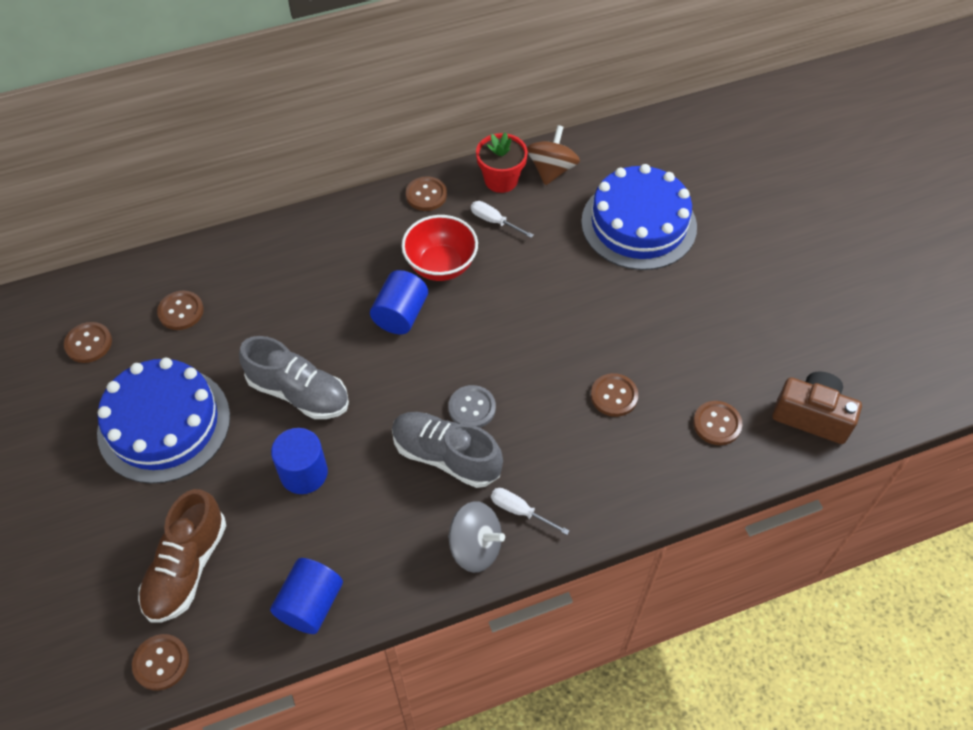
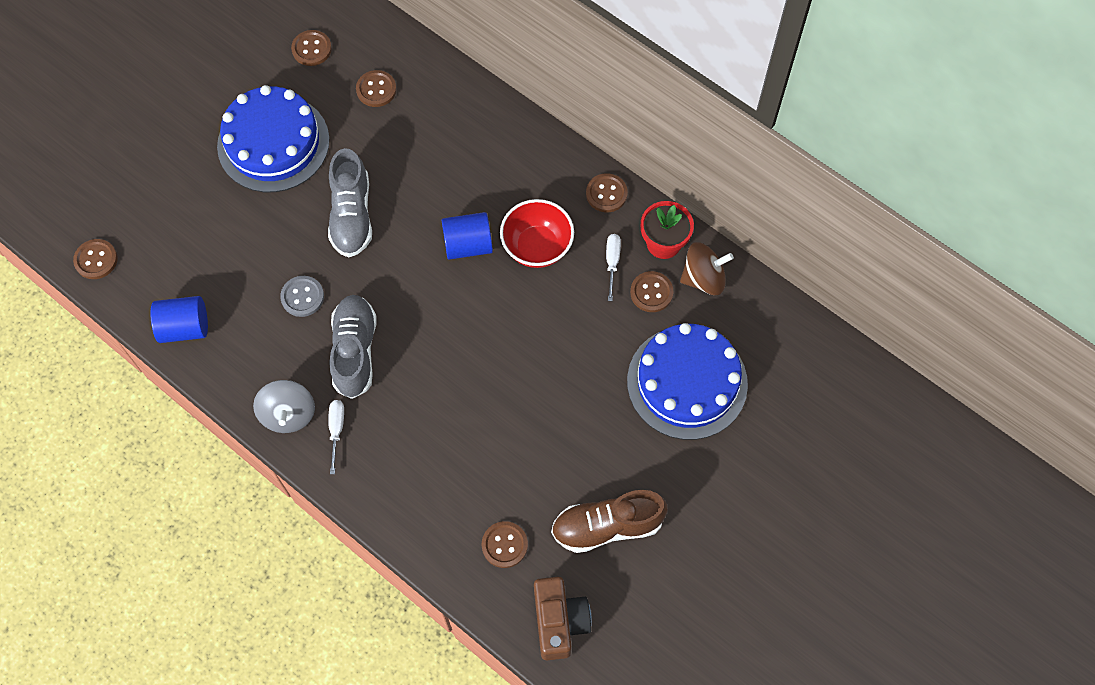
camera: 60 degrees right, 10 degrees up
(187, 567) = (171, 231): brown shoe -> brown shoe (607, 526)
(304, 473) = (285, 260): blue cylinder -> none
(472, 408) = (410, 346): grey button -> grey button (302, 297)
(614, 396) = (485, 449): brown button -> brown button (651, 292)

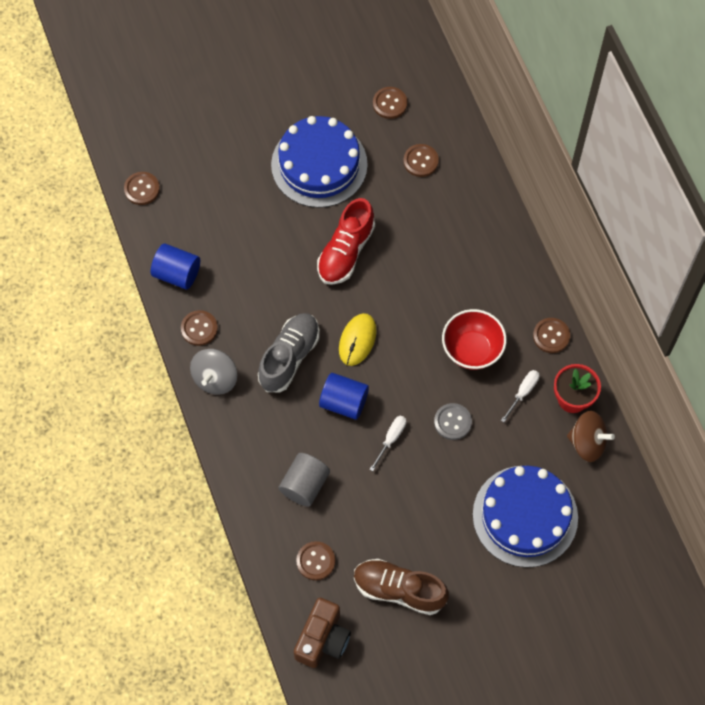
camera: 30 degrees right, 0 degrees up
(302, 297) = (274, 295): grey button -> grey button (452, 422)
(336, 430) = (243, 409): white screwdriver -> white screwdriver (391, 439)
(351, 215) = (346, 251): grey shoe -> red shoe
(415, 297) = (357, 340): none -> yellow mouse
(447, 473) = (304, 485): none -> grey cylinder
(468, 245) = (420, 320): blue cylinder -> blue cylinder (344, 402)
(651, 292) = (539, 432): brown button -> brown button (199, 328)

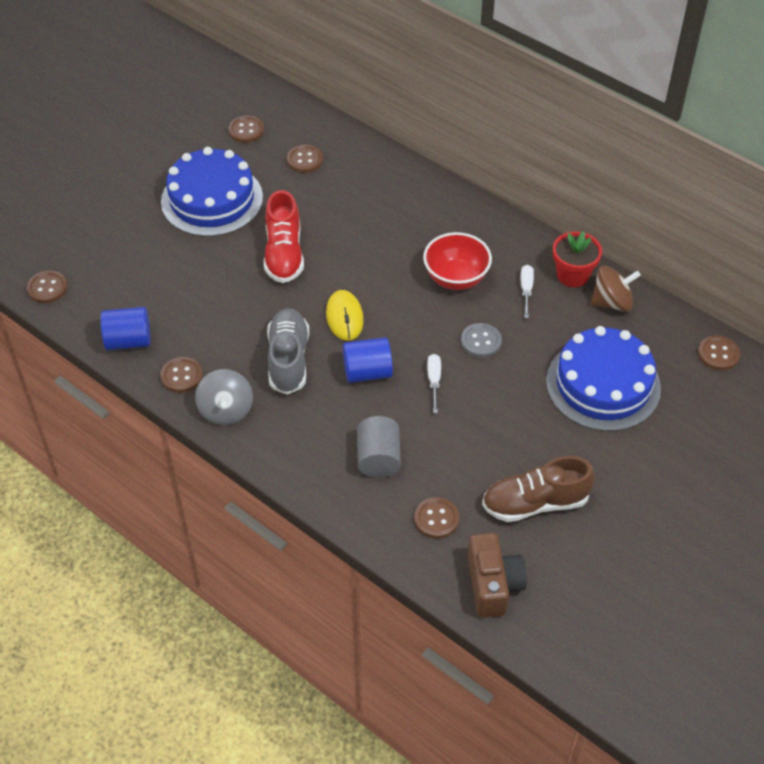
camera: 30 degrees left, 15 degrees down
(551, 336) = (517, 237): brown button -> brown button (718, 354)

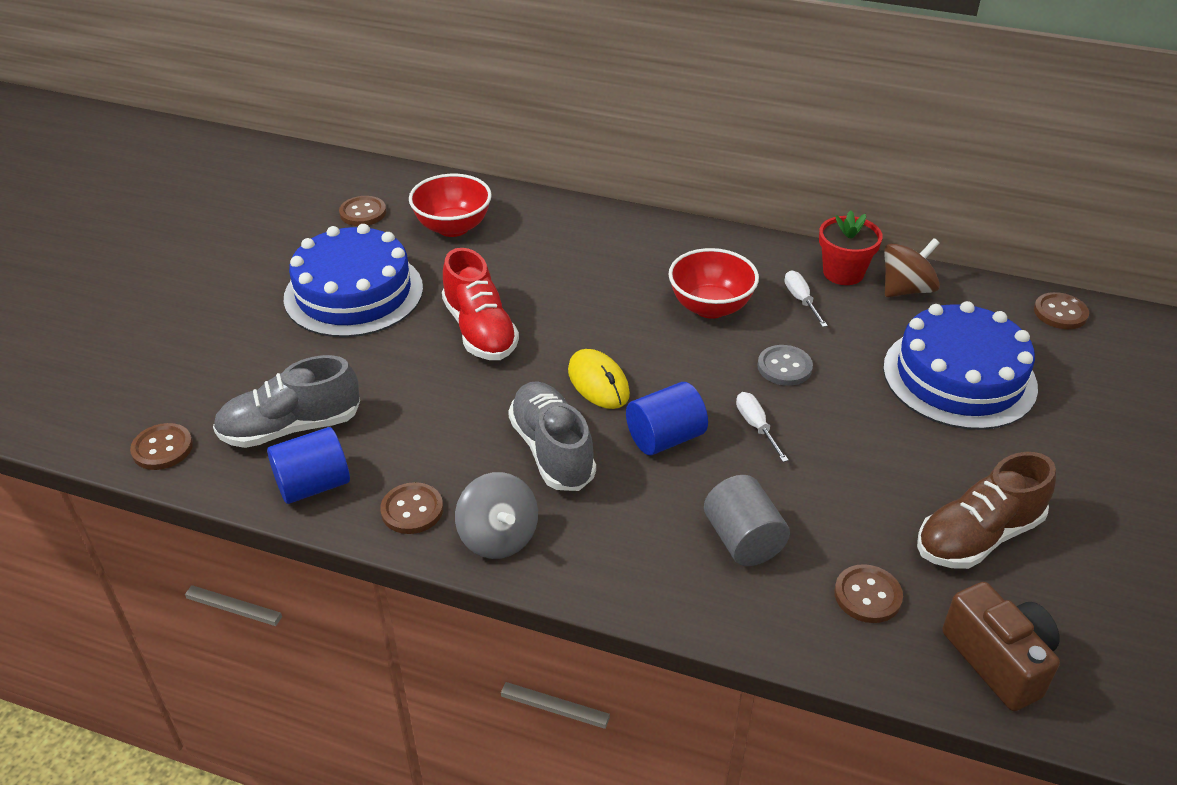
camera: 20 degrees left, 10 degrees down
(130, 295) = (291, 428): none -> grey shoe
(305, 160) = (453, 227): brown button -> red bowl

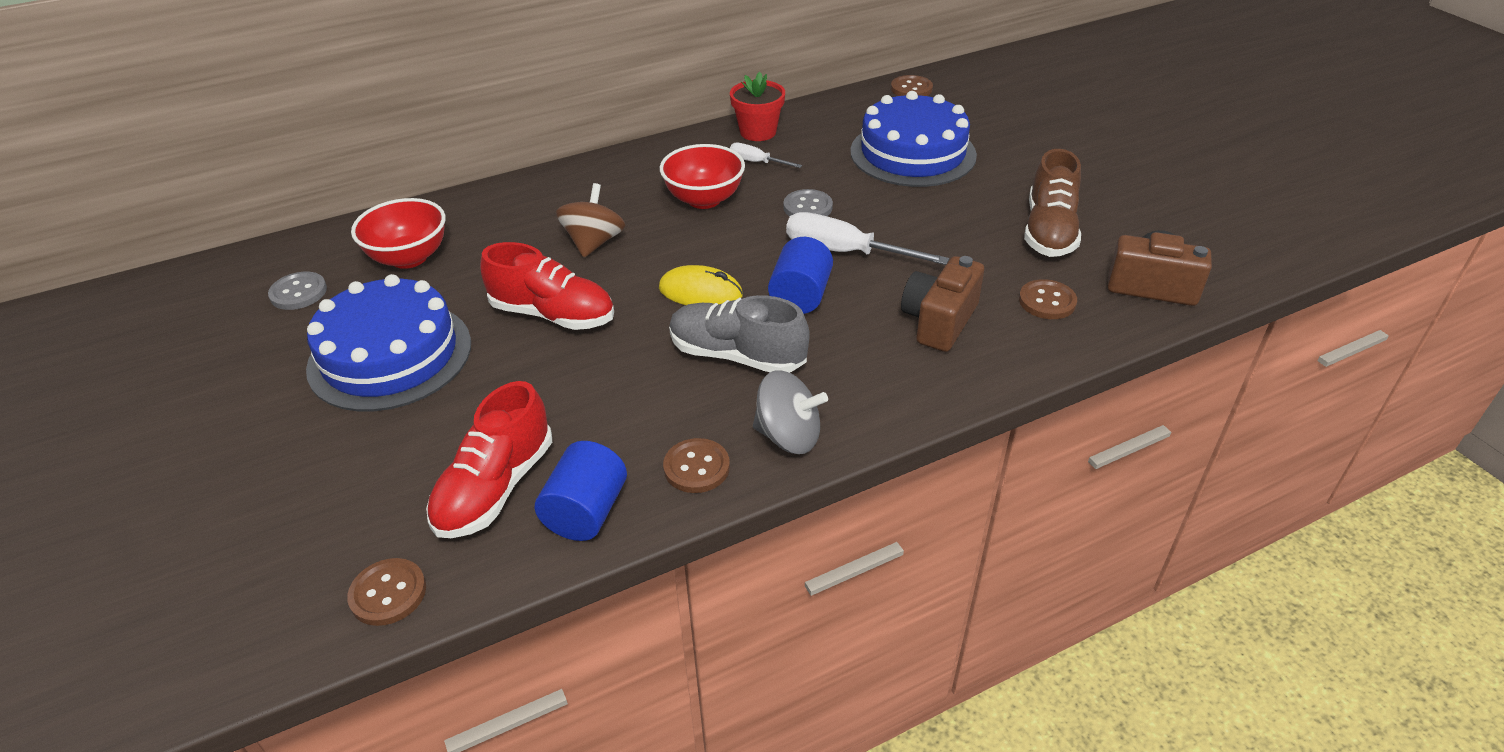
camera: 45 degrees left, 0 degrees up
(291, 428) = (495, 488): grey shoe -> red shoe
(363, 213) = (298, 293): brown button -> grey button
(743, 540) = (939, 321): grey cylinder -> brown camera
(756, 426) = (845, 252): white screwdriver -> white screwdriver, size x1.85
(906, 289) = (810, 121): brown spinning top -> brown spinning top (594, 242)

